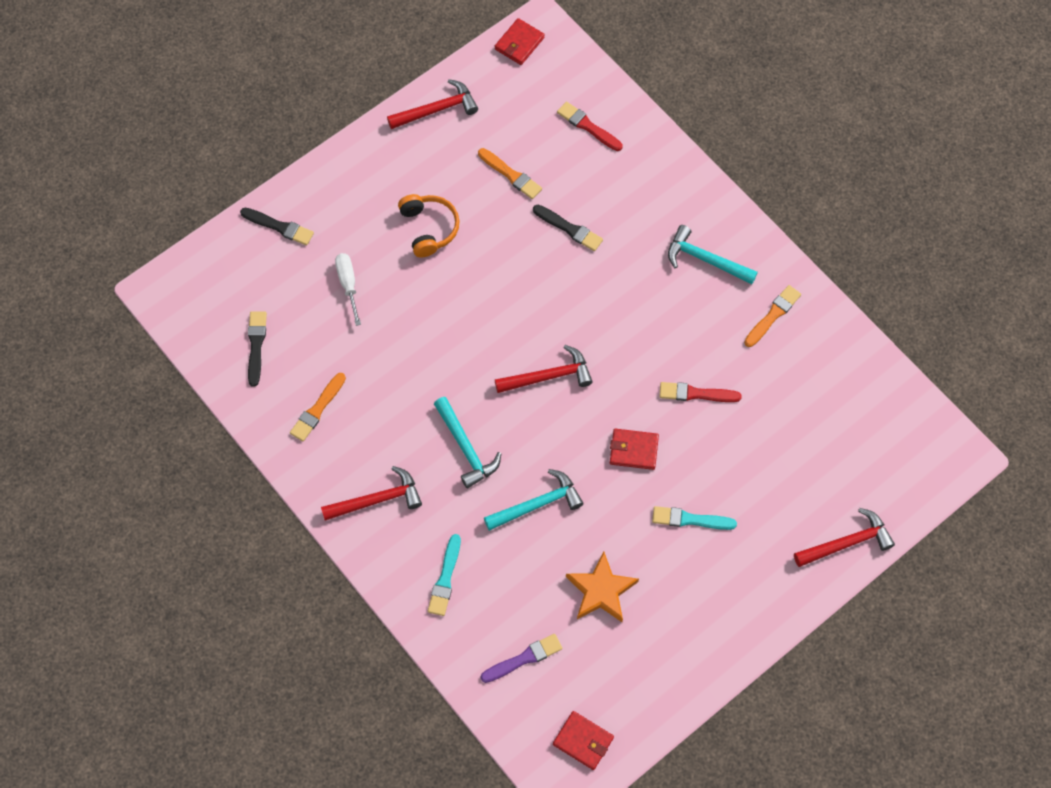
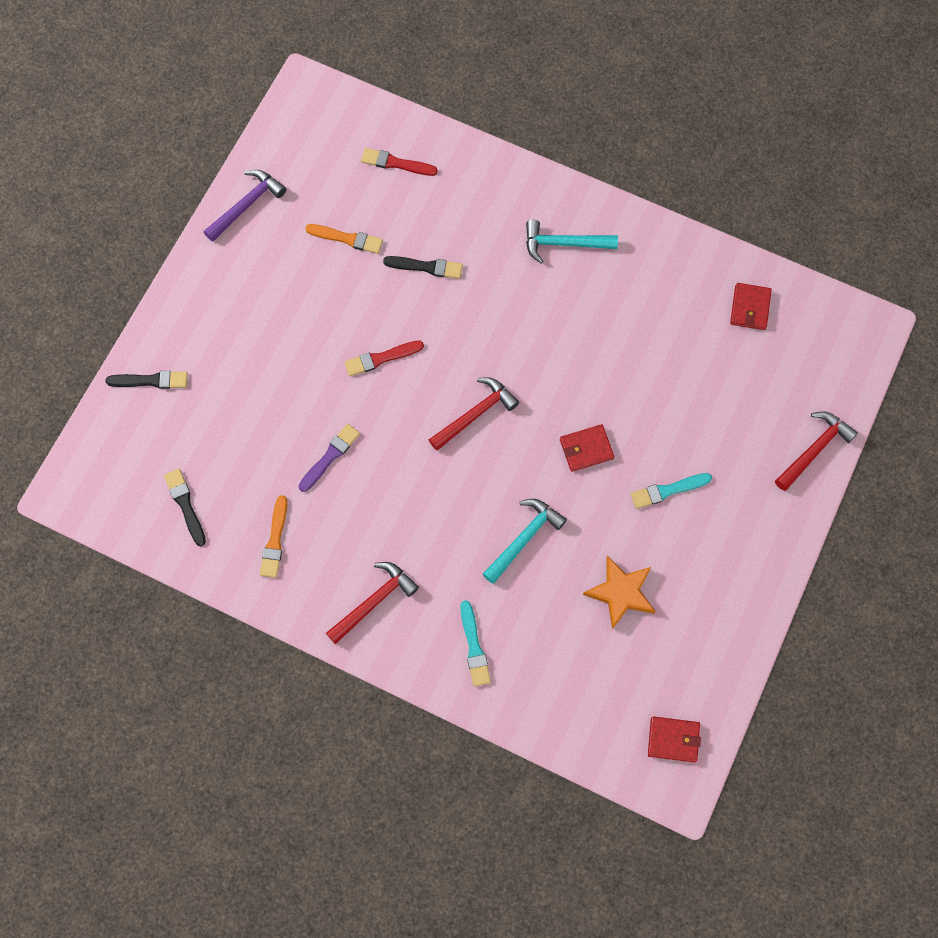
camera: 25 degrees left, 5 degrees up
(348, 285) = (245, 408): white screwdriver -> none
(429, 228) = (295, 322): orange headphones -> none
(437, 109) = (246, 205): red hammer -> purple hammer
(466, 447) = (432, 515): turquoise hammer -> none
(519, 43) = (293, 110): red wallet -> red wallet (750, 308)
(524, 658) = (582, 688): purple brush -> purple brush (330, 456)
(696, 394) = (616, 372): red brush -> red brush (381, 358)
(773, 315) = (649, 269): orange brush -> none

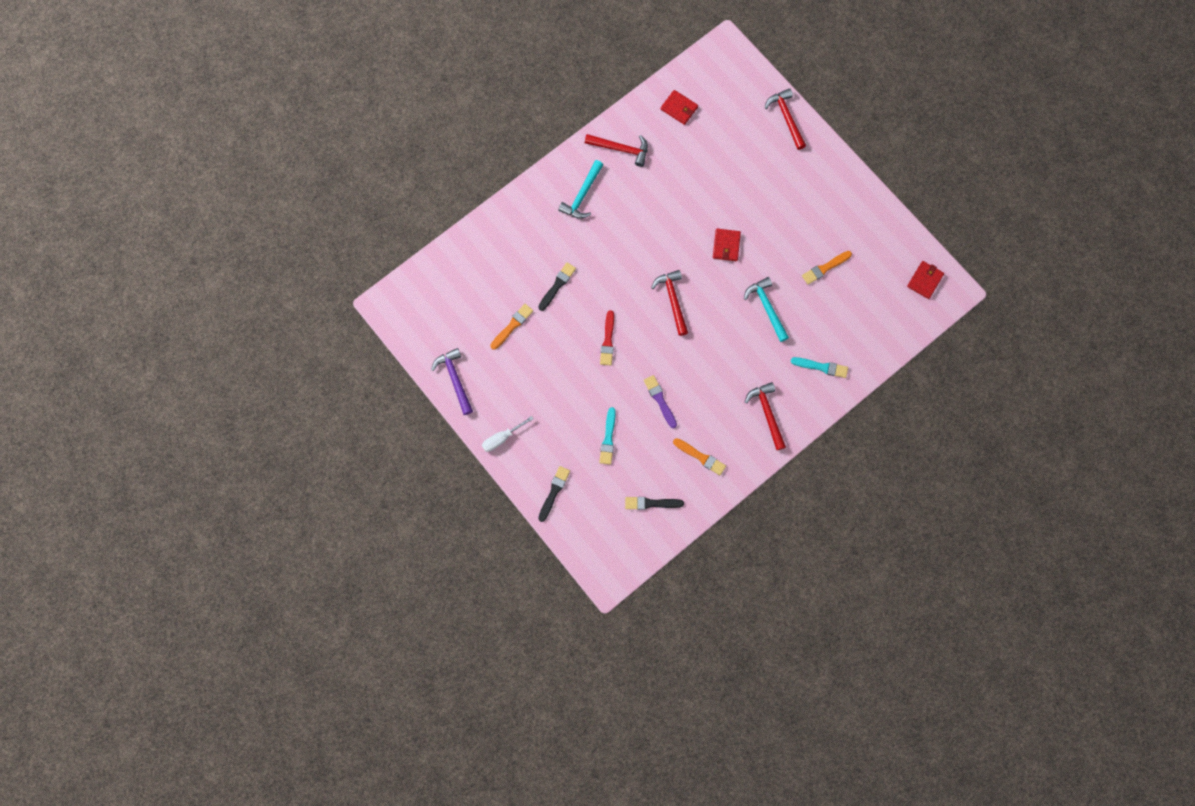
camera: 65 degrees left, 5 degrees up
(195, 290) = (502, 438): none -> white screwdriver
(396, 163) = (472, 271): red brush -> none
(621, 592) = (825, 268): orange star -> orange brush
(652, 262) = (620, 149): none -> red hammer
(668, 490) = (774, 211): turquoise brush -> turquoise brush (608, 438)

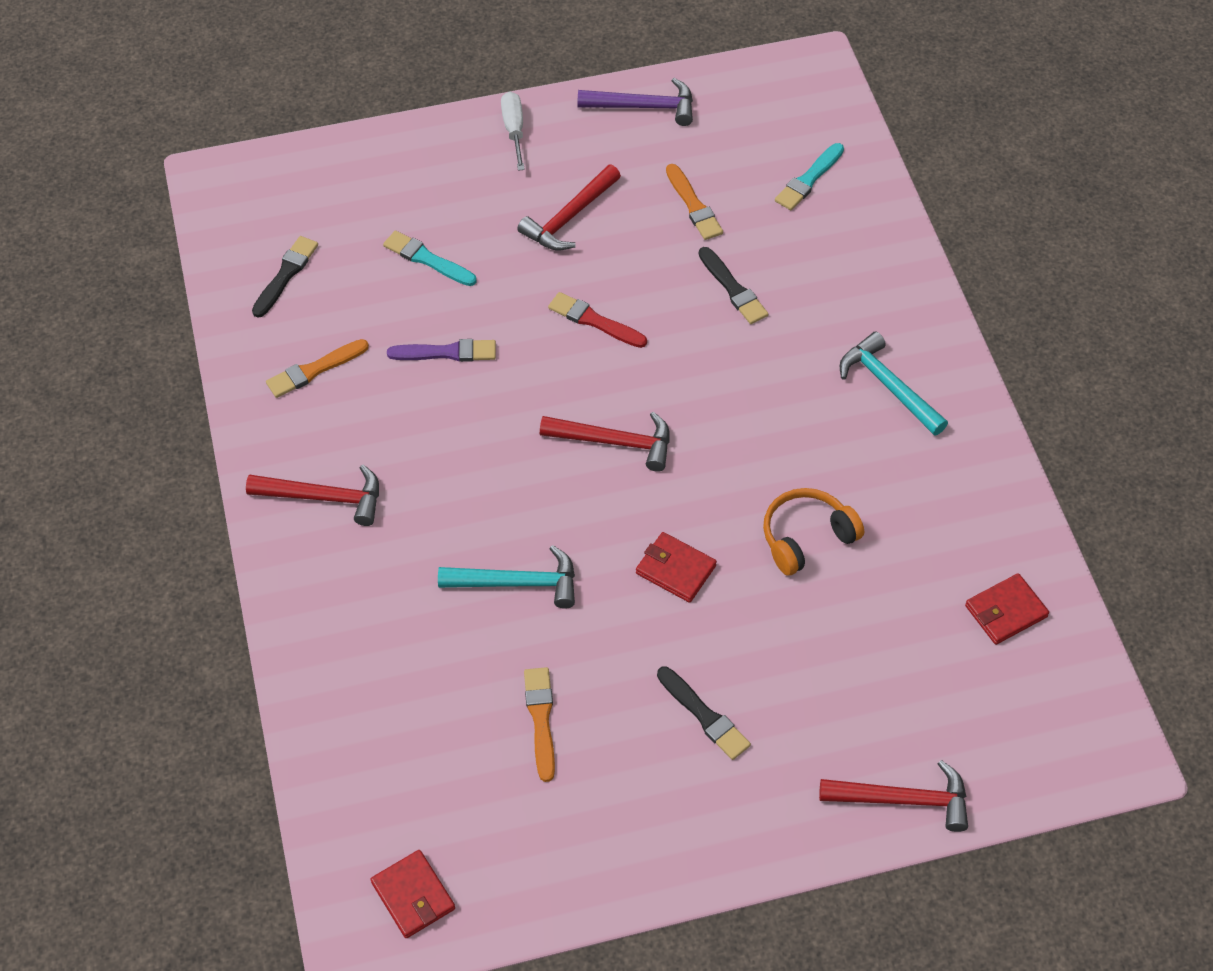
camera: 115 degrees right, 20 degrees down
(554, 492) = (388, 162): black brush -> black brush (704, 715)
(620, 149) = (956, 479): red hammer -> red hammer (570, 217)
(682, 199) = (806, 537): none -> orange headphones
(821, 367) = (353, 622): turquoise brush -> turquoise brush (809, 179)

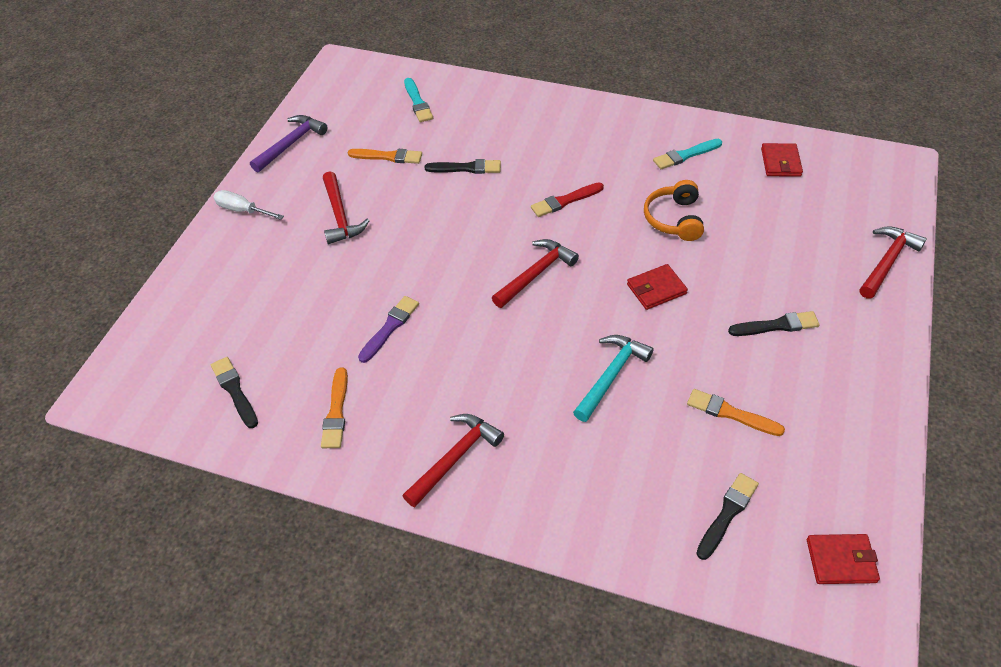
camera: 55 degrees left, 5 degrees down
(406, 768) = (727, 514): none -> black brush
(427, 259) = (302, 302): turquoise brush -> turquoise brush (685, 155)
(594, 321) = (432, 241): red brush -> red brush (565, 201)
(888, 386) = (592, 137): turquoise hammer -> none

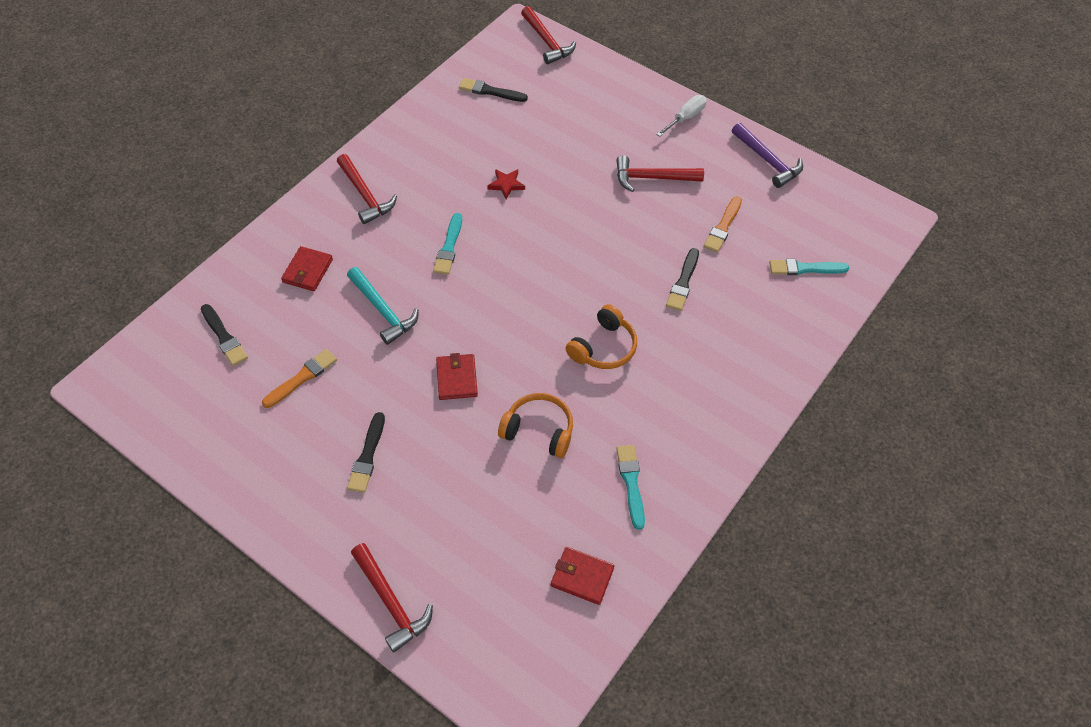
camera: 105 degrees right, 5 degrees up
(234, 390) = (490, 91): black brush -> black brush turned 150 degrees counterclockwise
(336, 412) = (441, 140): orange brush -> none
(390, 327) = (506, 185): purple brush -> red star
(500, 348) = (449, 247): none -> turquoise brush
(535, 274) = (518, 295): red hammer -> red hammer (547, 41)
(565, 201) = (603, 347): red brush -> orange headphones
(841, 561) = (146, 391): red wallet -> red wallet (307, 271)

